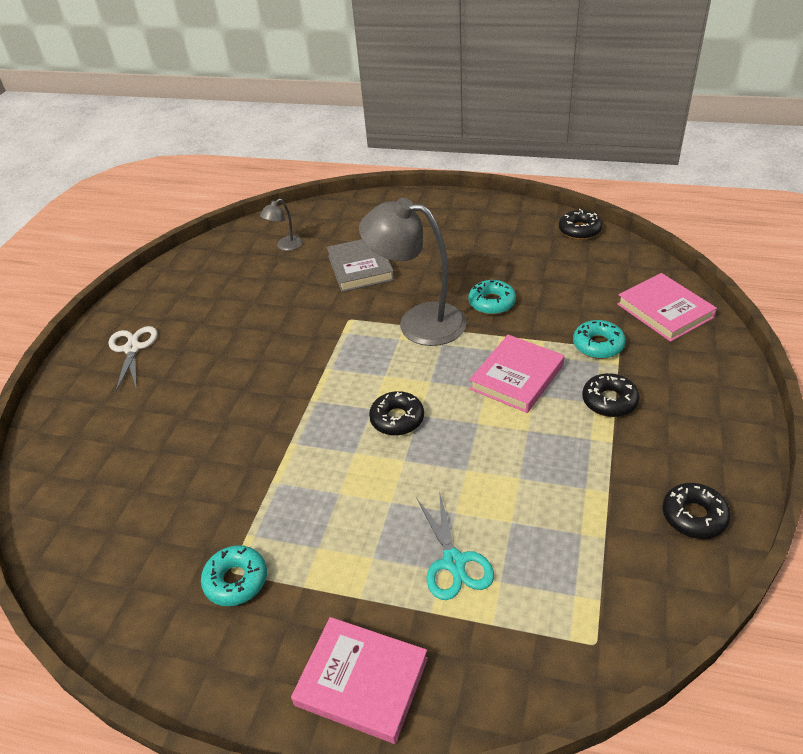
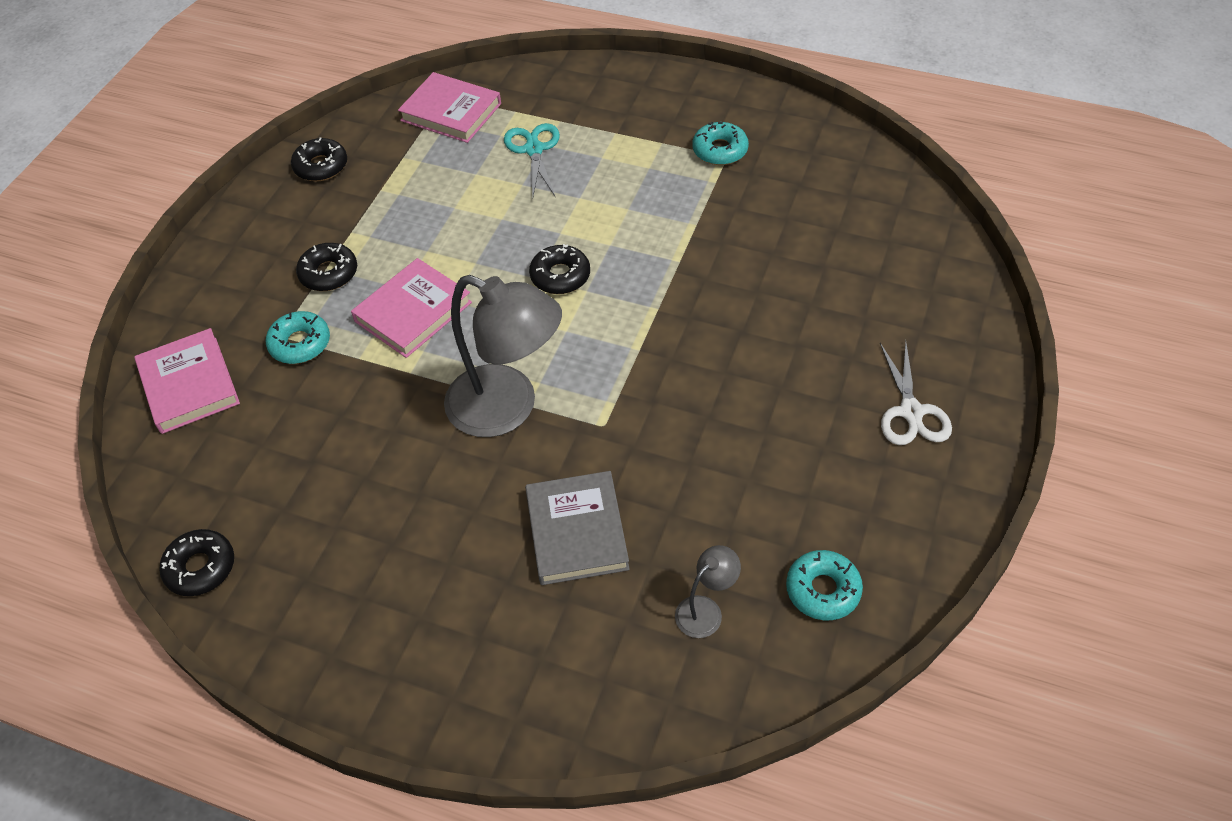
camera: 175 degrees left, 10 degrees up
(362, 681) = (618, 88): pink book -> pink book (451, 112)
(492, 303) = (399, 428): turquoise donut -> turquoise donut (823, 590)

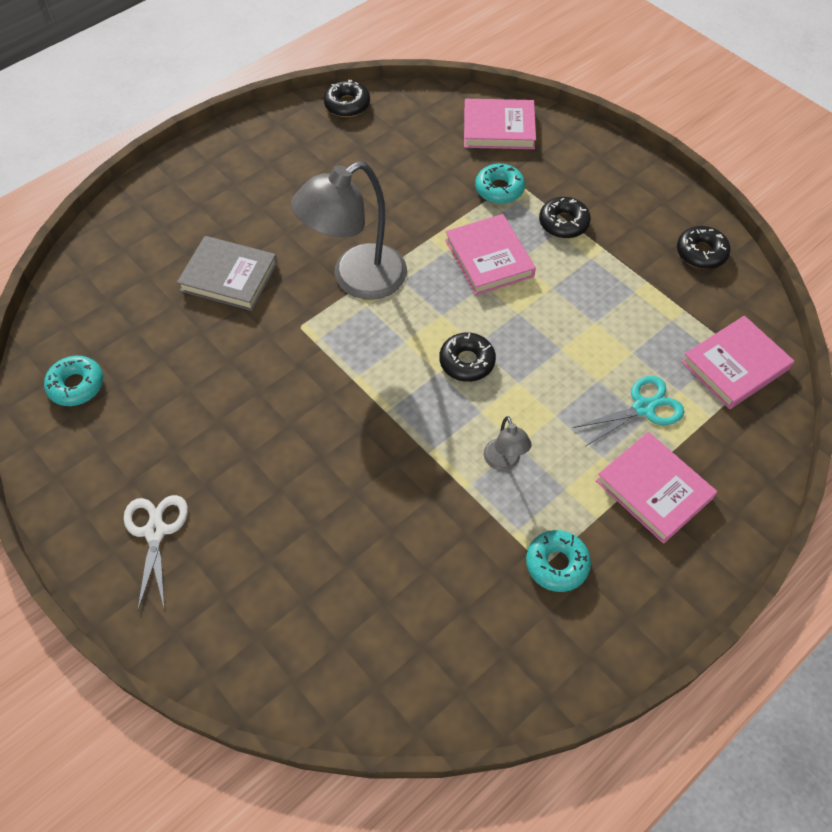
camera: 115 degrees right, 5 degrees up
(533, 150) = (643, 408): turquoise scissors -> turquoise scissors turned 45 degrees counterclockwise
(611, 121) = (654, 489): none -> pink book
(705, 610) = (120, 317): grey lamp -> grey lamp (504, 462)
(911, 412) = (155, 532): white scissors -> white scissors turned 60 degrees clockwise

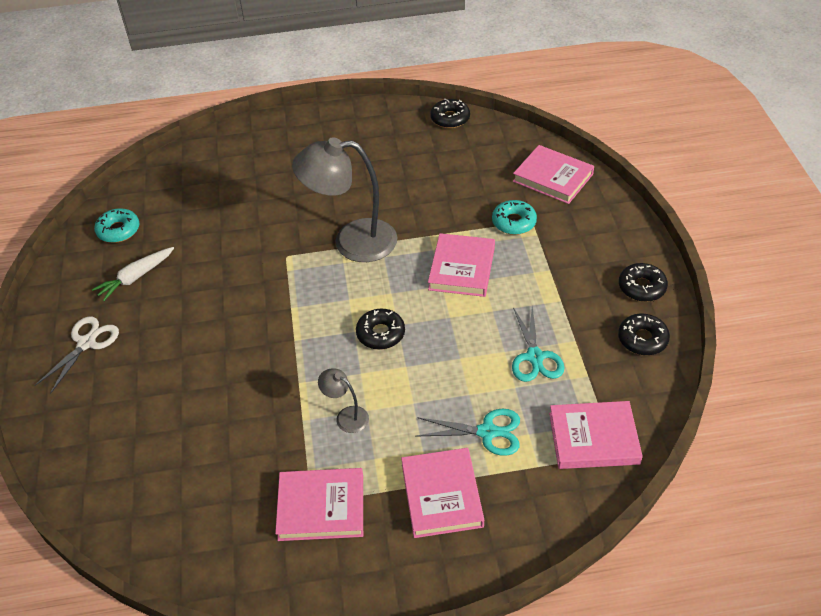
camera: 35 degrees right, 10 degrees down
(147, 429) = (136, 277): none -> white carrot
(229, 277) = (268, 203): grey book -> none
(504, 462) = (346, 416): grey lamp -> grey lamp turned 105 degrees clockwise
(557, 564) = (321, 507): turquoise donut -> pink book
(563, 223) = (544, 268): black donut -> black donut (641, 287)
(626, 314) = (535, 357): none -> turquoise scissors

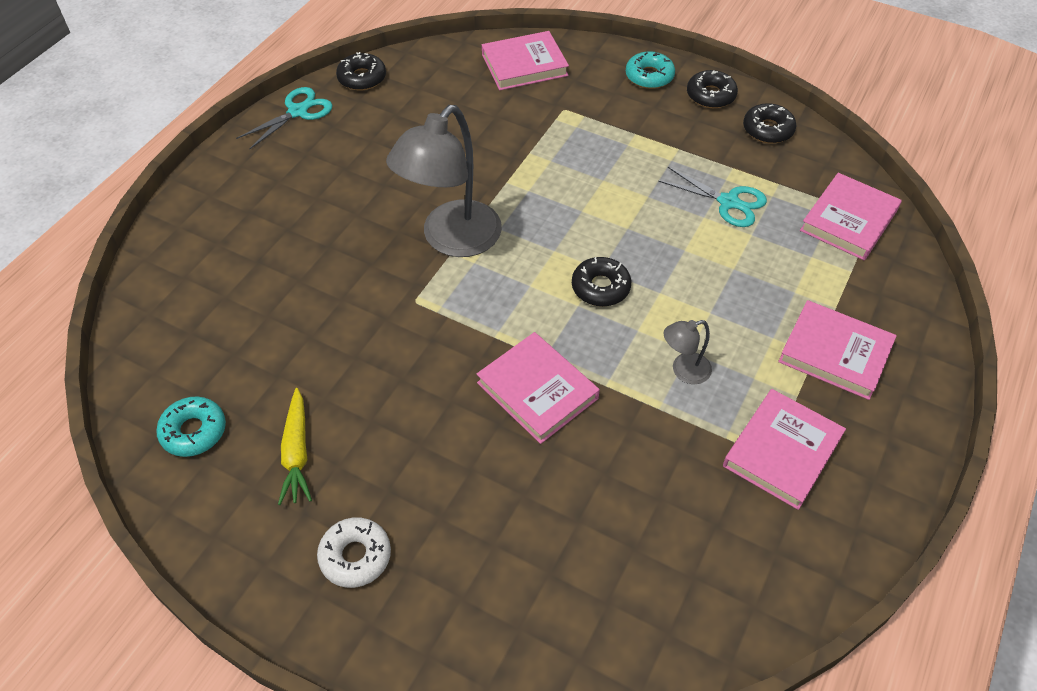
camera: 55 degrees left, 5 degrees up
(86, 343) = (355, 556): white scissors -> white donut
(136, 277) = (297, 453): white carrot -> yellow carrot
(462, 268) = (574, 185): pink book -> pink book (537, 390)
(487, 432) = (787, 282): turquoise scissors -> turquoise scissors (297, 112)
(514, 222) = (552, 120): turquoise donut -> turquoise donut (649, 76)

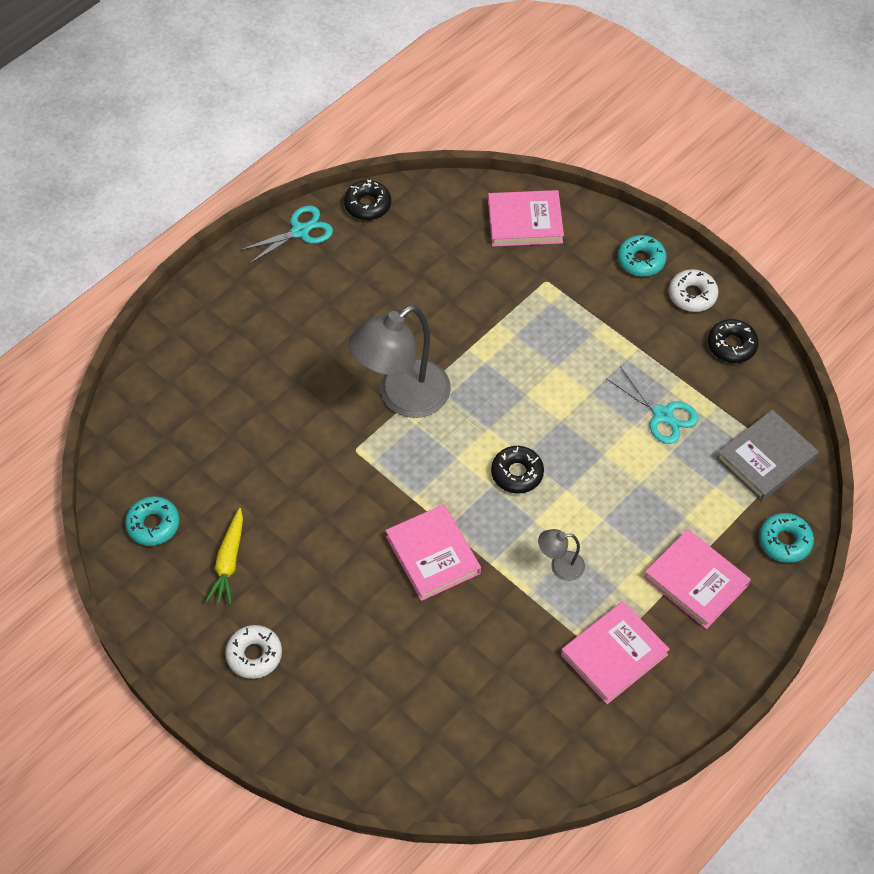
camera: 15 degrees right, 5 degrees up
(710, 95) = (692, 295): black donut -> white donut
(848, 220) = (765, 458): pink book -> grey book
(906, 293) = (784, 541): none -> turquoise donut

